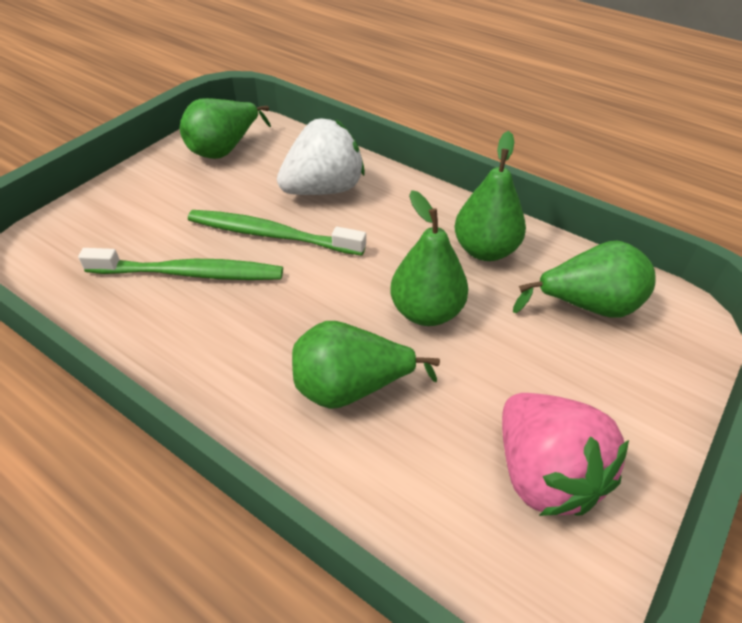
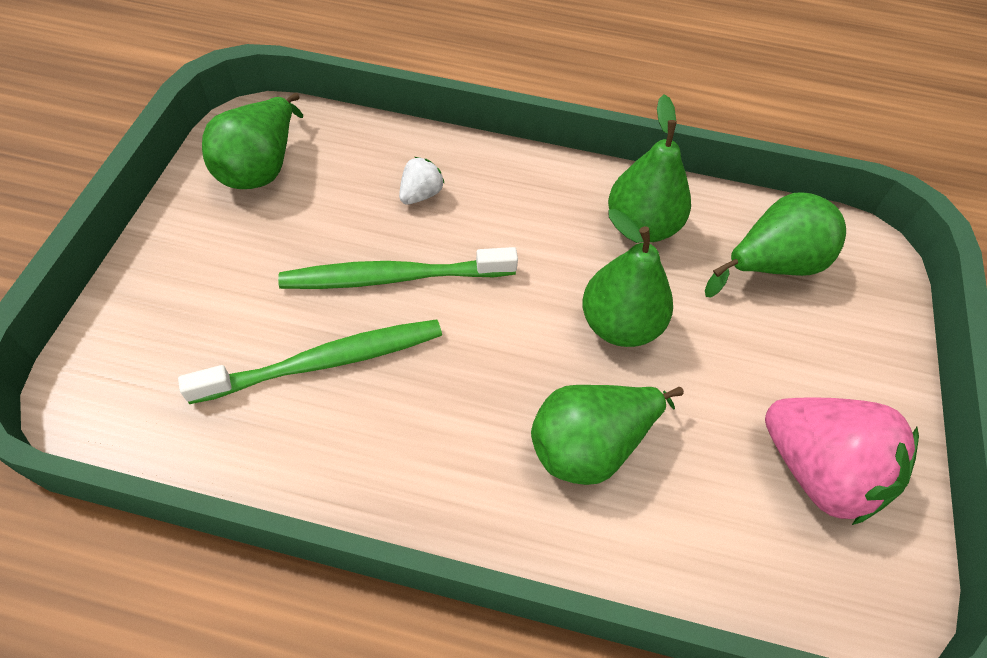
camera: 25 degrees left, 10 degrees up
(324, 189) = (421, 194): white strawberry -> white strawberry, size x0.45

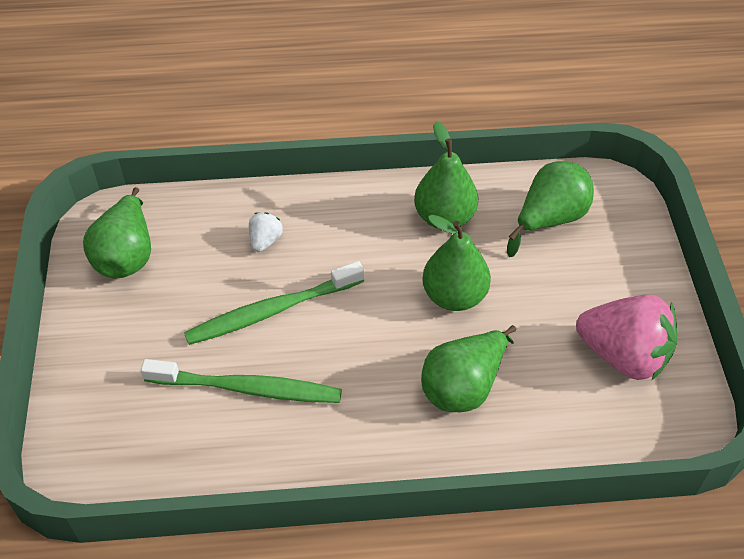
camera: 15 degrees left, 5 degrees down
(324, 362) = (247, 388): green toothbrush -> green toothbrush turned 45 degrees clockwise

